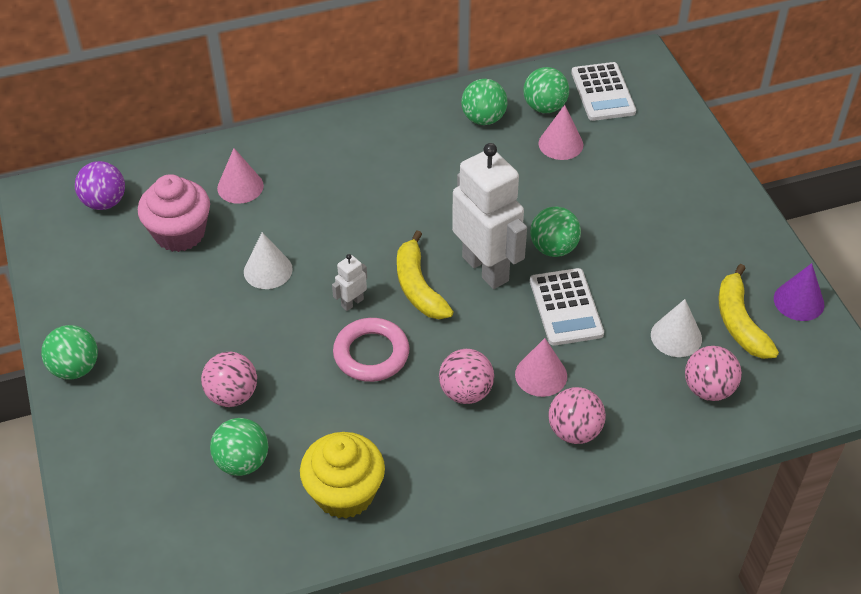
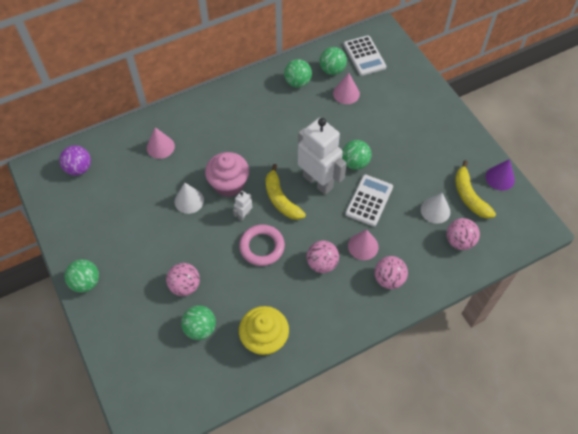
camera: 10 degrees left, 10 degrees up
(180, 233) = (130, 183): pink cupcake -> pink cupcake (229, 184)
(566, 307) = (369, 200): white calculator -> white calculator turned 135 degrees counterclockwise

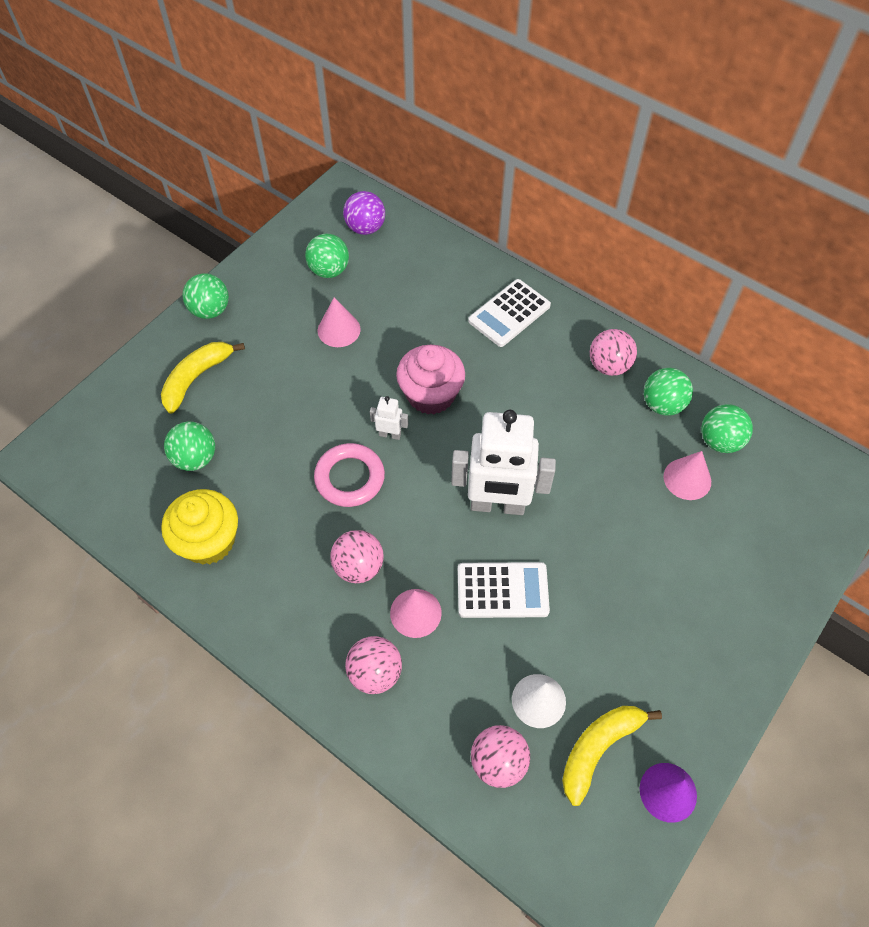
camera: 65 degrees right, 0 degrees up
(160, 147) = (446, 293): pink cone -> pink cone (339, 330)
(185, 286) = (249, 414): pink ball -> pink ball (609, 366)
(189, 200) = (379, 361): white cone -> none
(281, 199) = (440, 469): yellow banana -> yellow banana (196, 378)
(318, 181) = (497, 505): white robot -> white robot turned 75 degrees clockwise
(355, 163) = (561, 543): green ball -> green ball (329, 270)
(364, 56) = (782, 475): white calculator -> white calculator (509, 313)

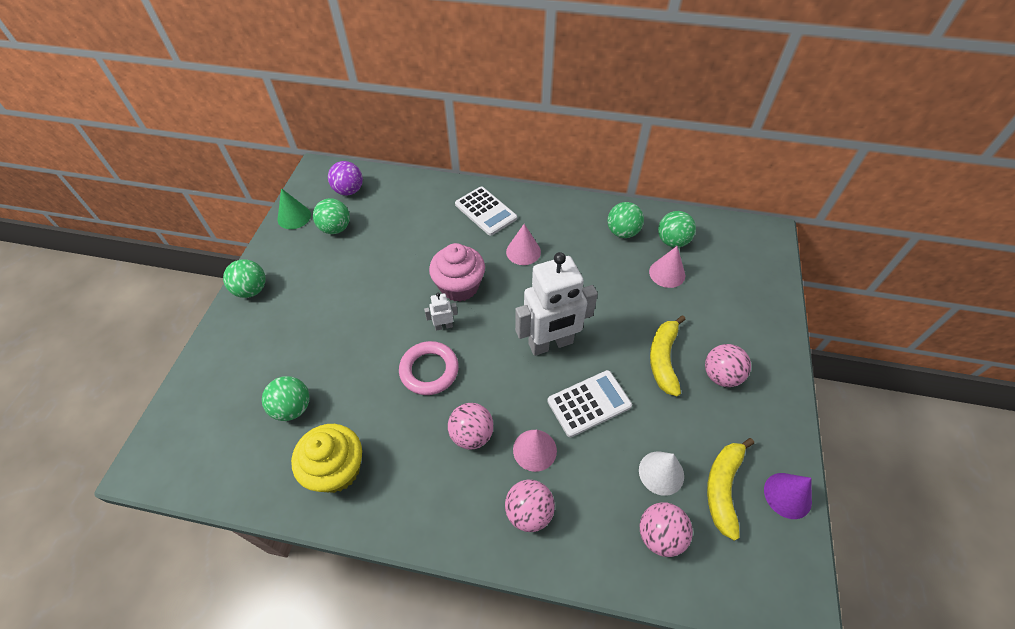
camera: 25 degrees left, 5 degrees down
(196, 378) = (264, 345): yellow banana -> yellow banana (663, 359)
(291, 239) = (294, 217): none -> green cone
(339, 330) = (364, 267): pink cone -> pink cone (523, 251)
(509, 313) = (485, 211): white calculator -> white calculator turned 60 degrees counterclockwise
(609, 366) = (573, 221): pink ball -> pink ball (721, 375)

